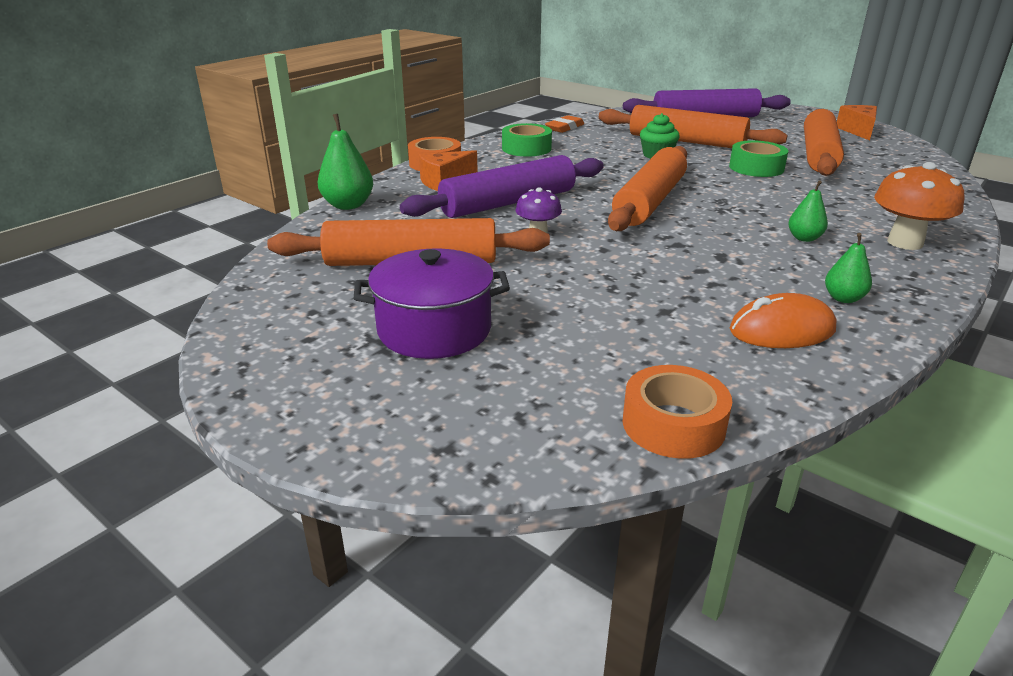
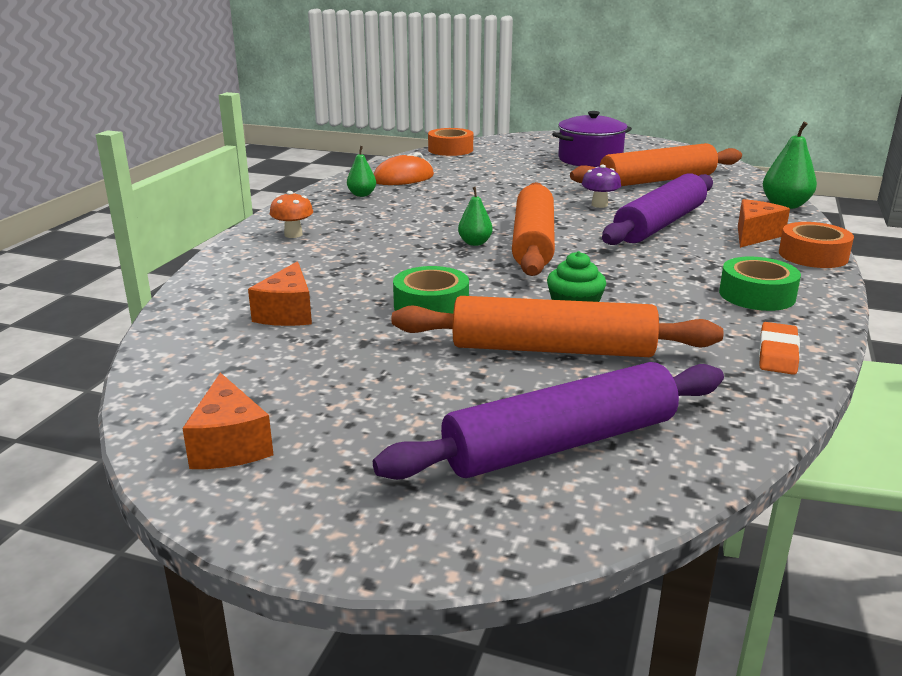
camera: 160 degrees right, 5 degrees down
(804, 238) = (381, 227): green pear -> green pear (475, 243)
(818, 154) = (337, 349): orange rolling pin -> none
(863, 175) = (287, 313): none -> orange cheese
(905, 242) = (293, 234): orange mushroom -> orange mushroom, size x0.60

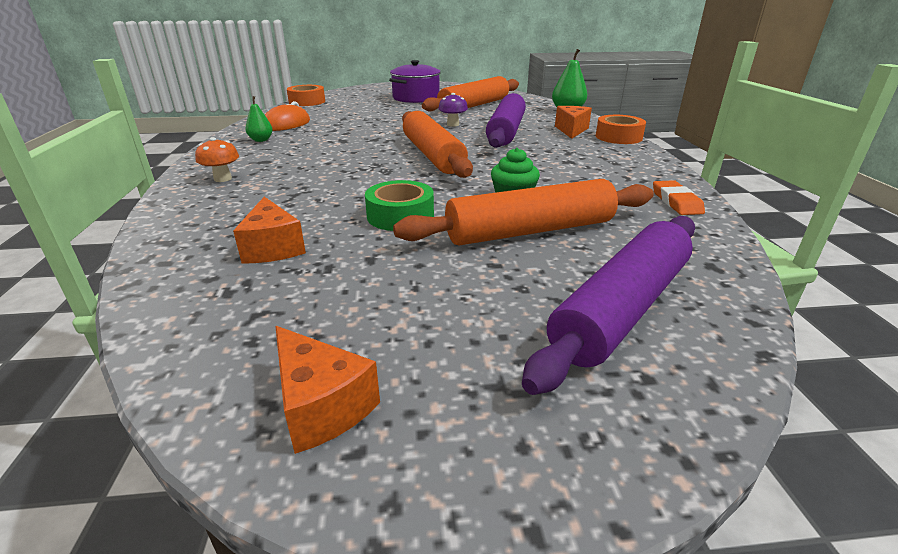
camera: 25 degrees left, 5 degrees up
(475, 243) = (389, 162): green pear -> none
(757, 295) = (617, 166): green tape -> none

